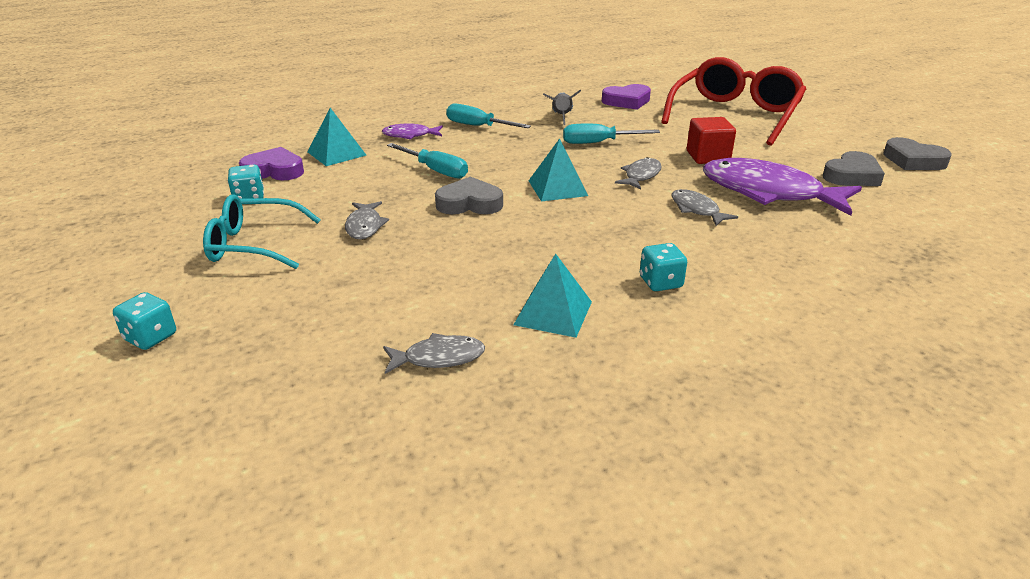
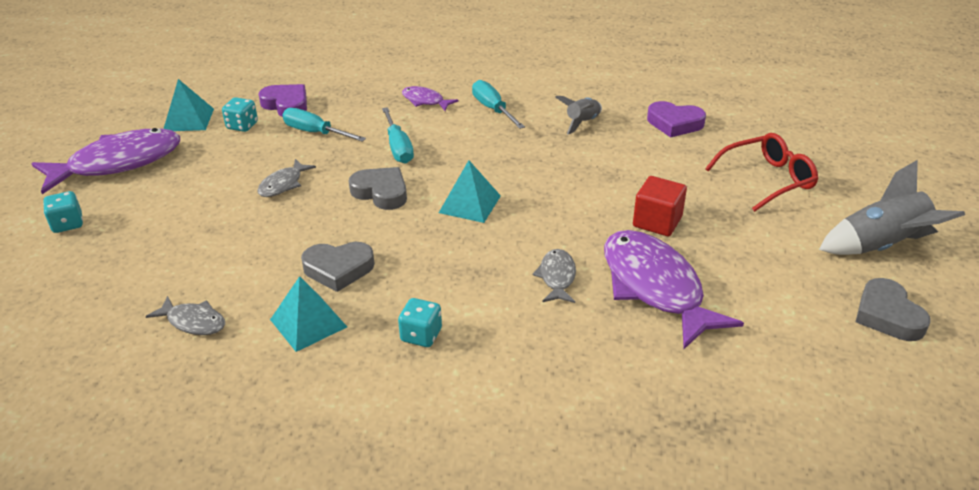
camera: 35 degrees right, 5 degrees up
(138, 267) = (118, 163): none -> purple fish
(254, 245) = (198, 172): turquoise glasses -> none
(336, 153) = (348, 102): turquoise pyramid -> turquoise pyramid (188, 120)
(598, 143) = (574, 166): turquoise screwdriver -> turquoise screwdriver (315, 133)
(641, 176) = (560, 219): grey fish -> none
(735, 115) = (767, 179): red glasses -> red glasses, size x0.62
(852, 129) = (880, 246): none -> grey rocket
(852, 175) = (779, 304): grey heart -> grey heart (338, 269)

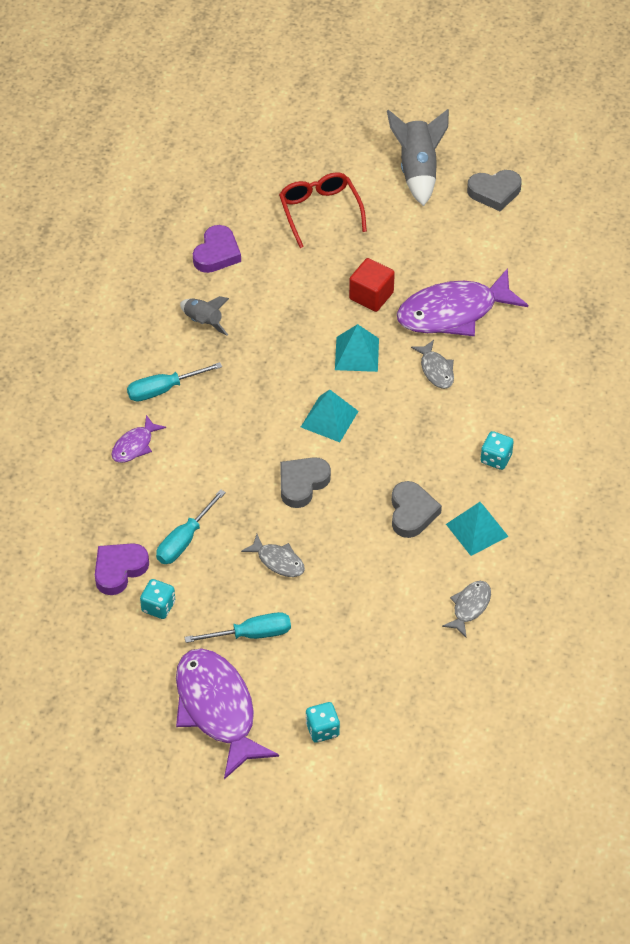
camera: 85 degrees left, 15 degrees up
(188, 120) = (136, 659): turquoise pyramid -> turquoise pyramid (357, 354)
(398, 147) = (225, 470): turquoise screwdriver -> turquoise screwdriver (251, 634)
(557, 277) = (436, 370): grey fish -> grey fish turned 120 degrees counterclockwise

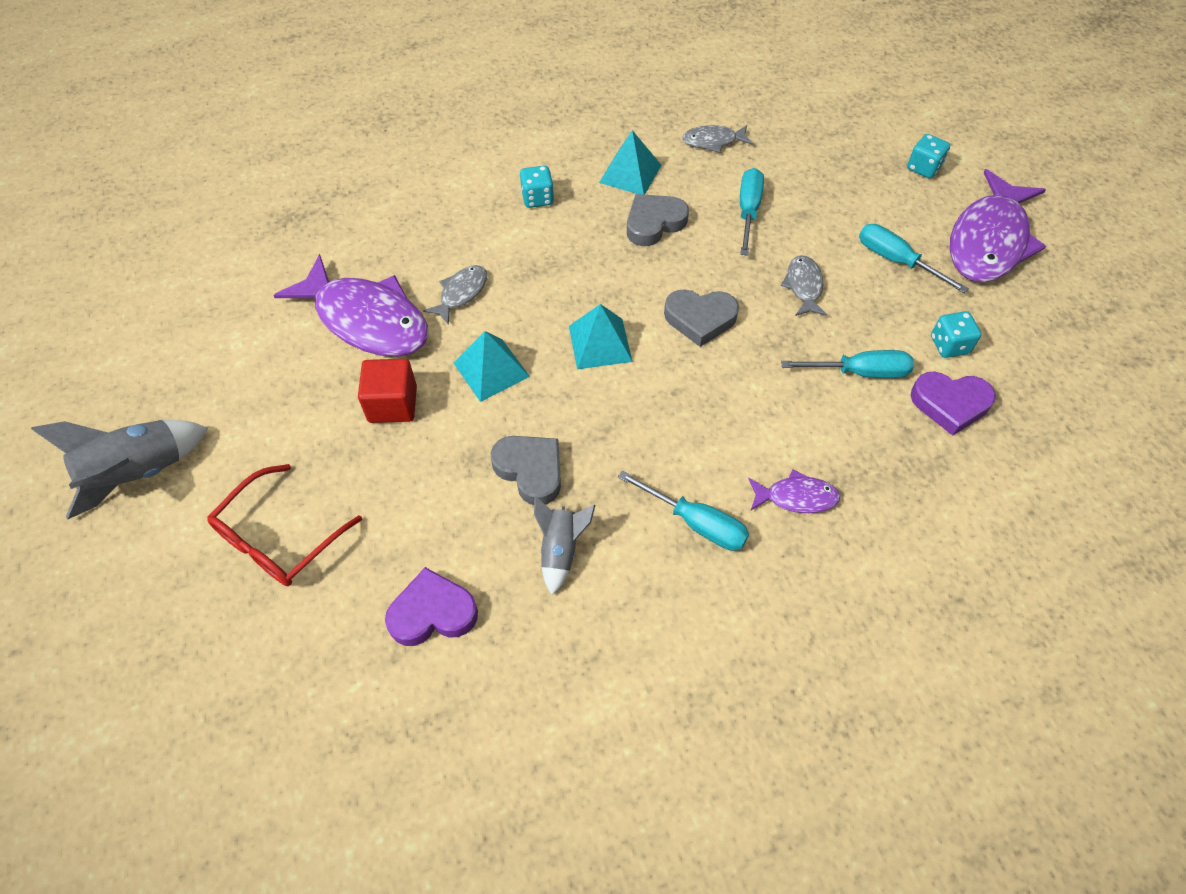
camera: 125 degrees left, 5 degrees up
(376, 578) = (748, 211): none -> turquoise screwdriver
(494, 192) = (141, 377): grey heart -> grey heart (530, 470)

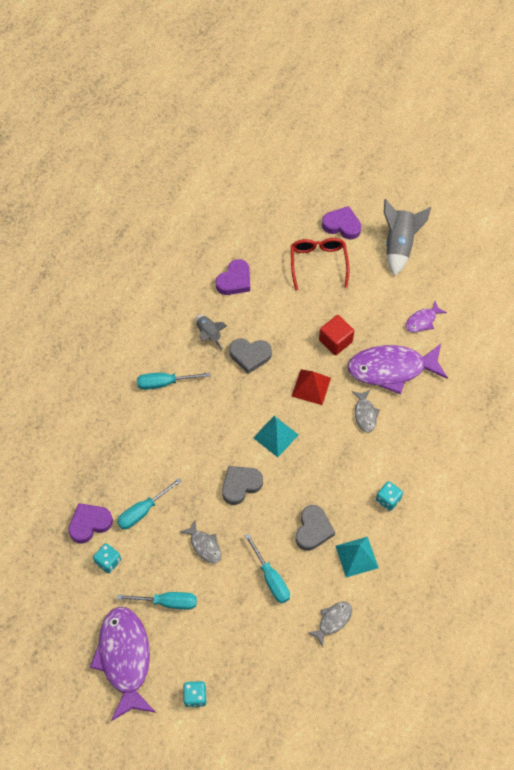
camera: 140 degrees right, 5 degrees up
(168, 575) = (342, 225): none -> purple heart
(491, 369) = (311, 387): turquoise pyramid -> red pyramid
(796, 497) = (131, 424): purple fish -> purple fish (422, 321)

